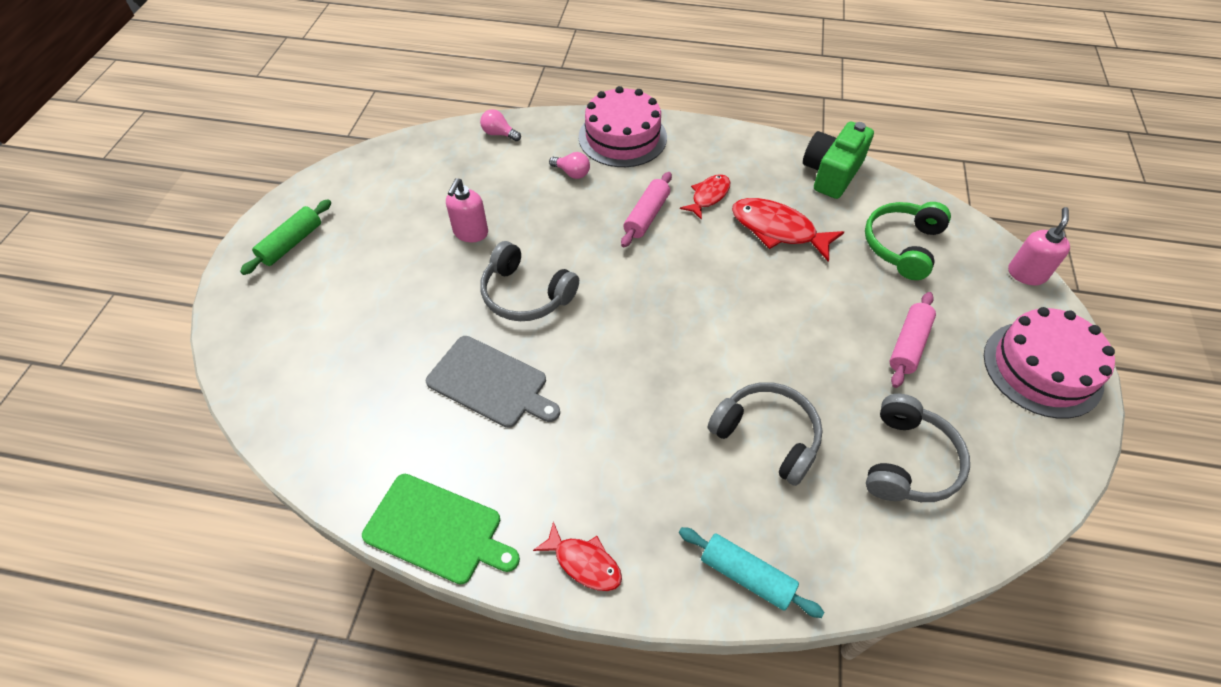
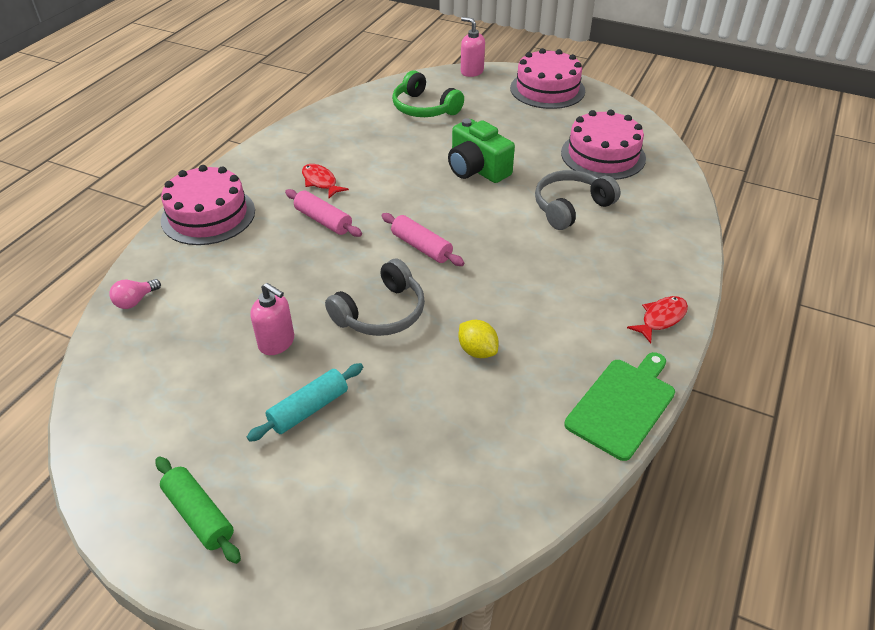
camera: 75 degrees left, 10 degrees down
(491, 383) = (477, 351): grey cutting board -> yellow lemon
(572, 173) = (236, 257): pink light bulb -> none
(746, 575) = (677, 241): turquoise rolling pin -> turquoise rolling pin (309, 409)
(778, 230) = (379, 156): red fish -> none
(831, 173) = (333, 117): green camera -> green camera (477, 169)
(908, 345) = (512, 130): pink rolling pin -> pink rolling pin (421, 247)
(908, 461) = (603, 155): grey headphones -> pink cake

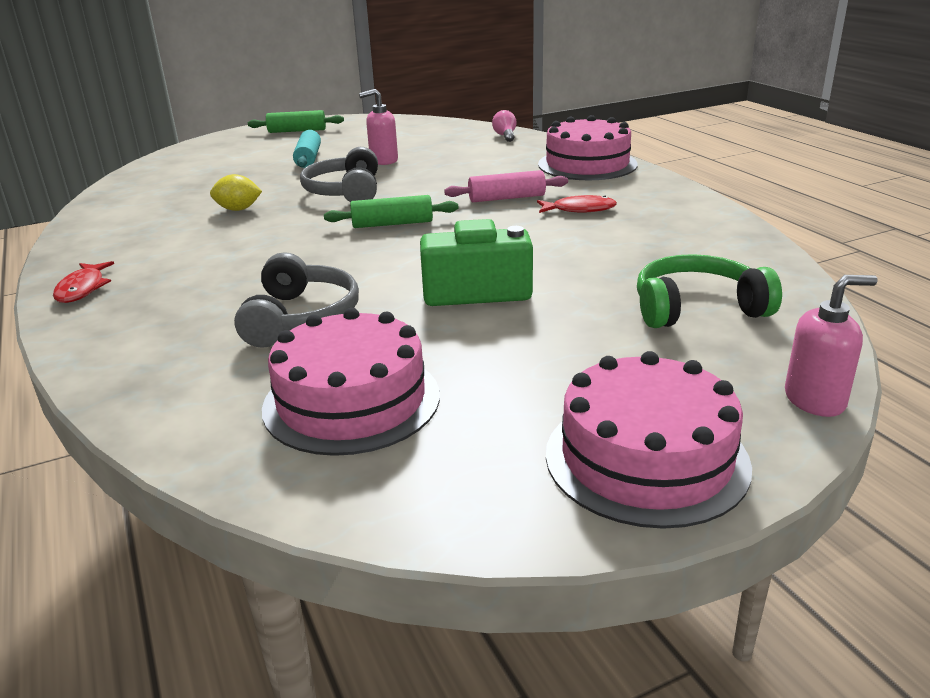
camera: 130 degrees right, 15 degrees down
(421, 247) = (392, 224): pink rolling pin -> green rolling pin
(622, 405) = (80, 237): green cutting board -> none

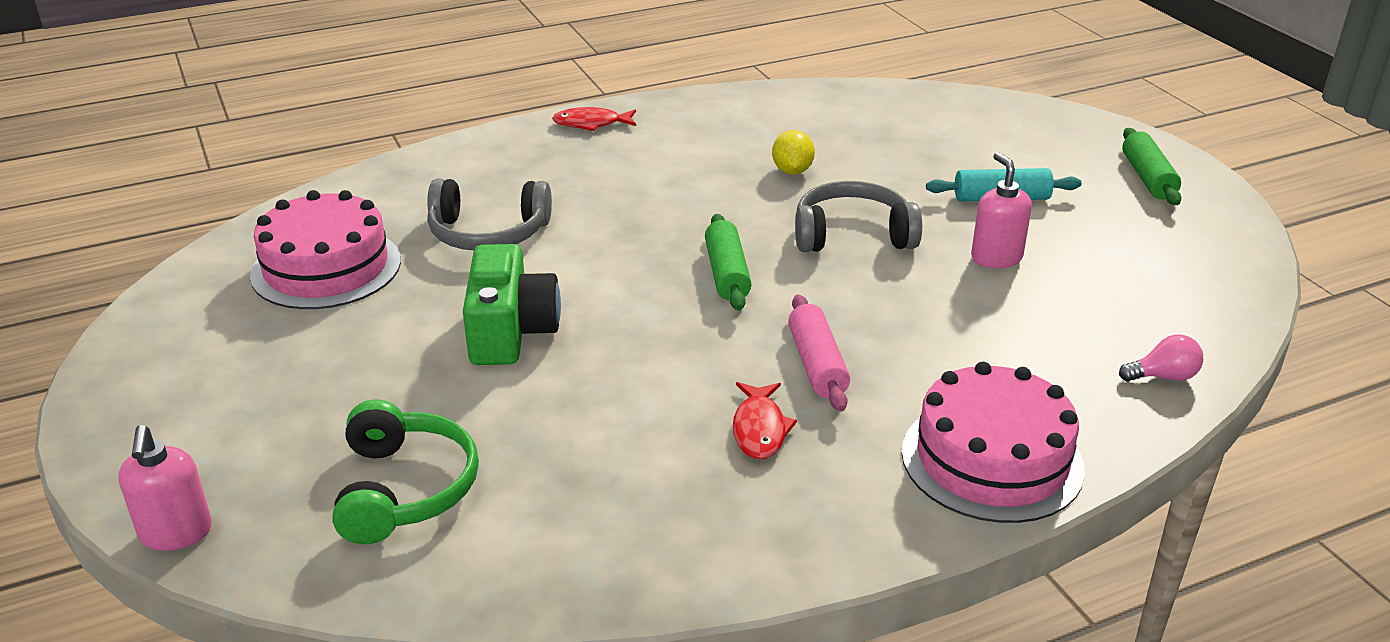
camera: 90 degrees right, 5 degrees up
(646, 458) = (157, 409): pink cake -> none

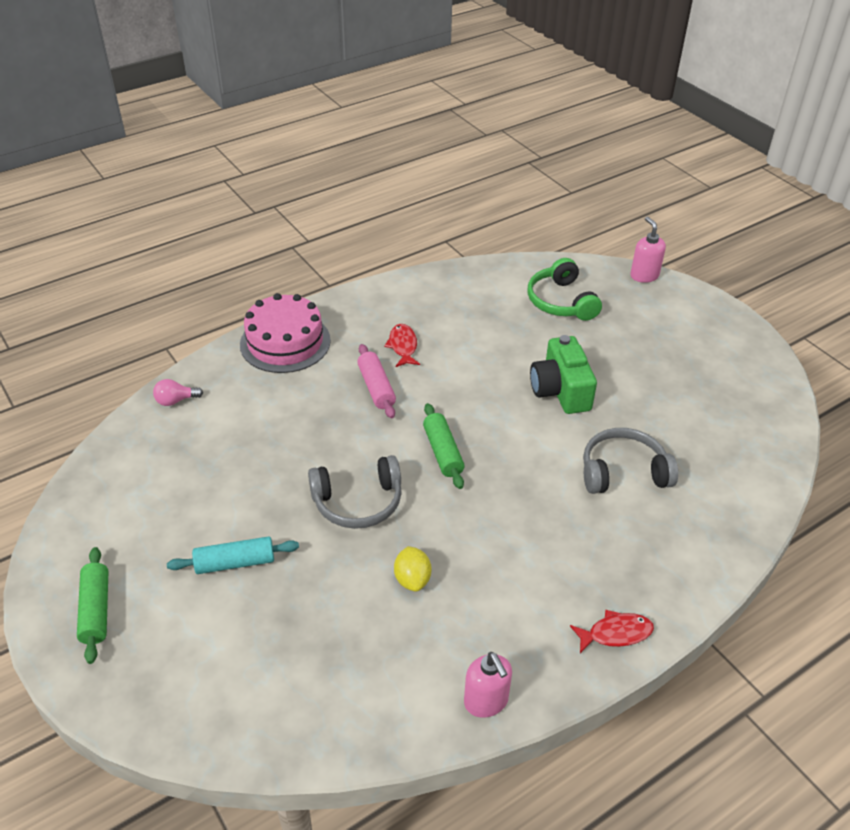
camera: 170 degrees right, 10 degrees up
(326, 267) = (708, 427): pink cake -> none
(996, 258) = (254, 490): pink soap dispenser -> pink soap dispenser (486, 701)

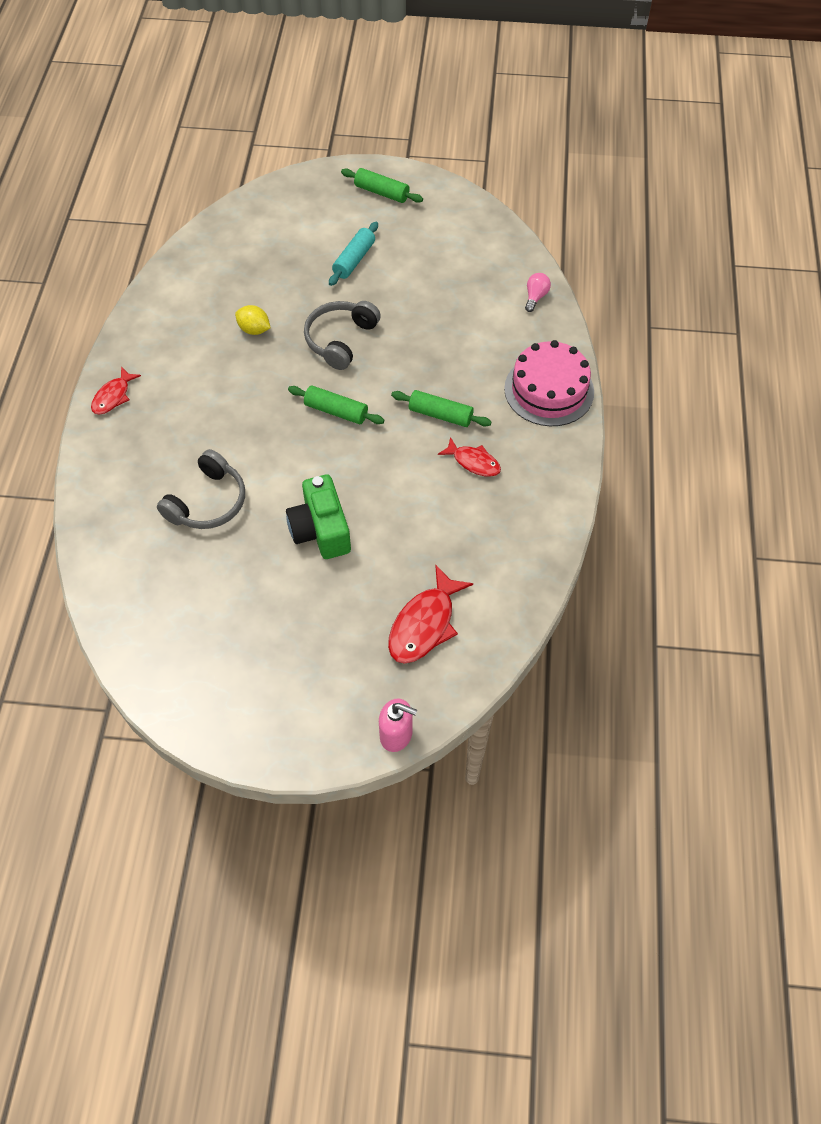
camera: 130 degrees right, 15 degrees up
(376, 387) = (440, 415): pink rolling pin -> green rolling pin
(486, 701) = (147, 312): pink soap dispenser -> none
(560, 391) = (320, 530): green camera -> green camera turned 135 degrees counterclockwise
(561, 301) = (424, 624): green headphones -> red fish

